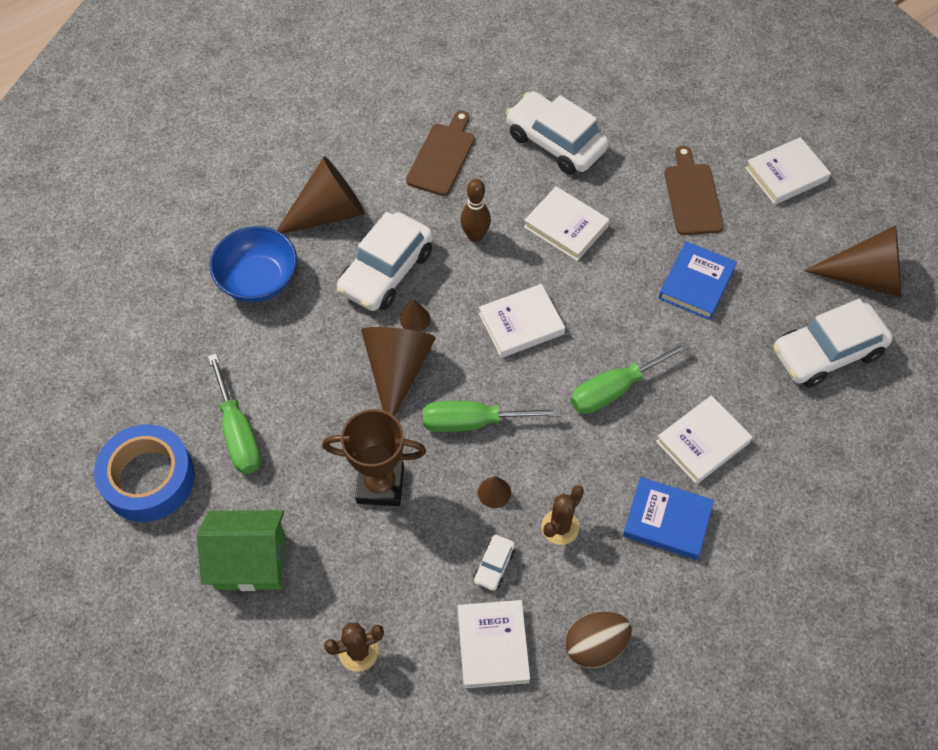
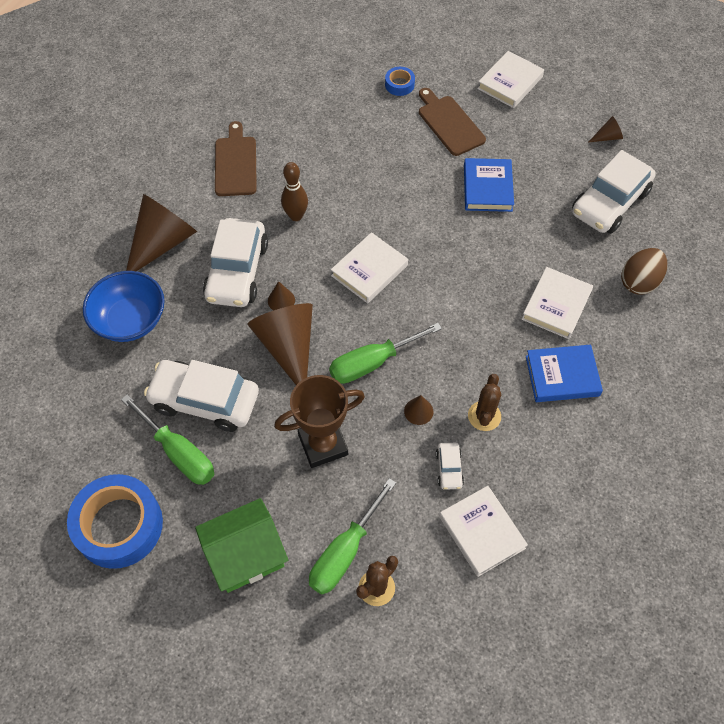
camera: 25 degrees left, 0 degrees up
(555, 142) = (321, 120): white car -> white car (205, 401)
(566, 226) = (364, 182): white book -> none
(595, 645) = (560, 496): brown egg -> brown egg (639, 282)
(615, 389) = (469, 292): green screwdriver -> green screwdriver (345, 552)
(660, 133) = (399, 85): none -> blue tape
(866, 277) = (607, 137): brown cone -> brown cone, size x0.43

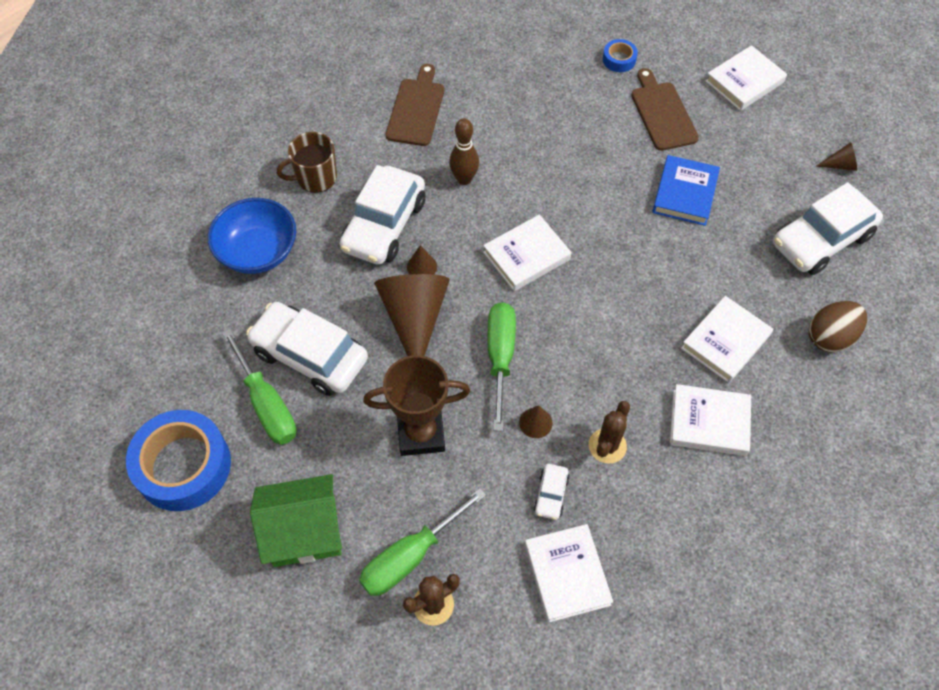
camera: 15 degrees right, 0 degrees up
(162, 243) = (315, 177): brown cone -> brown mug
(372, 363) = (500, 357): green screwdriver -> green screwdriver turned 105 degrees clockwise
(562, 376) = (709, 422): blue book -> white book

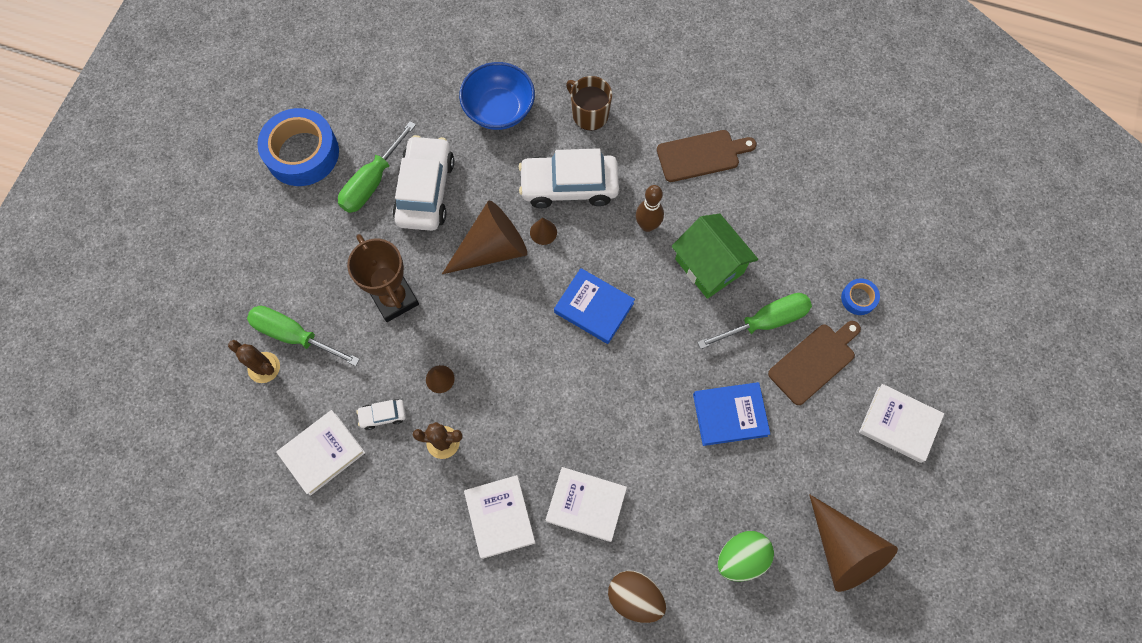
camera: 65 degrees right, 10 degrees up
(304, 532) = (285, 256): green house -> green house (709, 266)
(500, 357) = (486, 328): green screwdriver -> green screwdriver (765, 321)
(526, 256) = (594, 308): white book -> blue book
(821, 240) = (741, 558): white car -> green egg
(840, 165) = (843, 550): brown cone -> brown cone, size x2.35

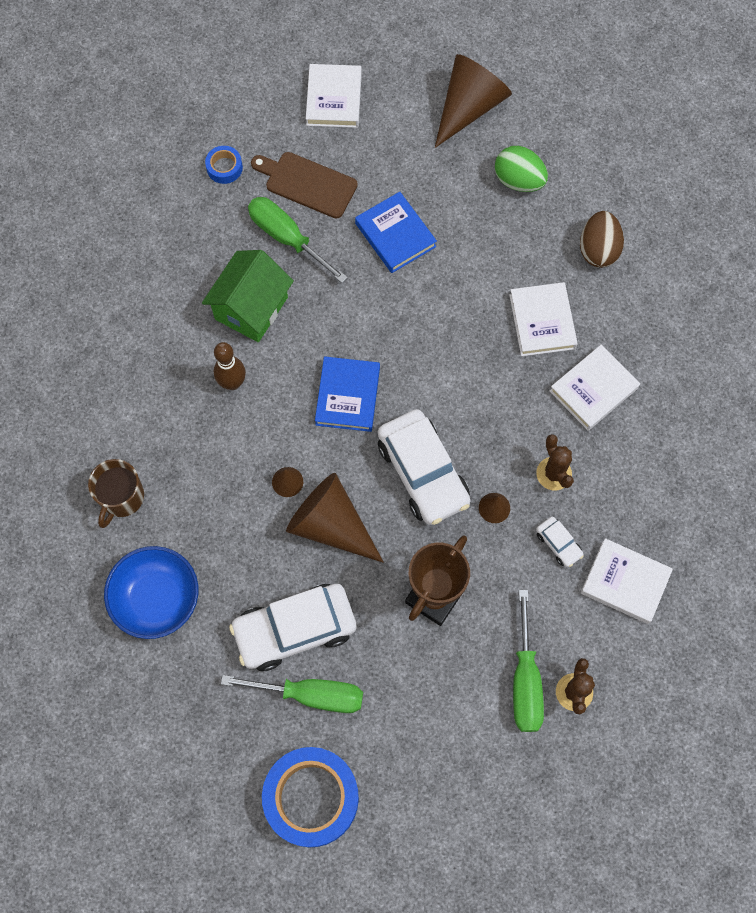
camera: 115 degrees left, 0 degrees up
(569, 186) = (221, 480): white car -> white car (423, 472)
(701, 155) = (125, 363): brown cutting board -> none

